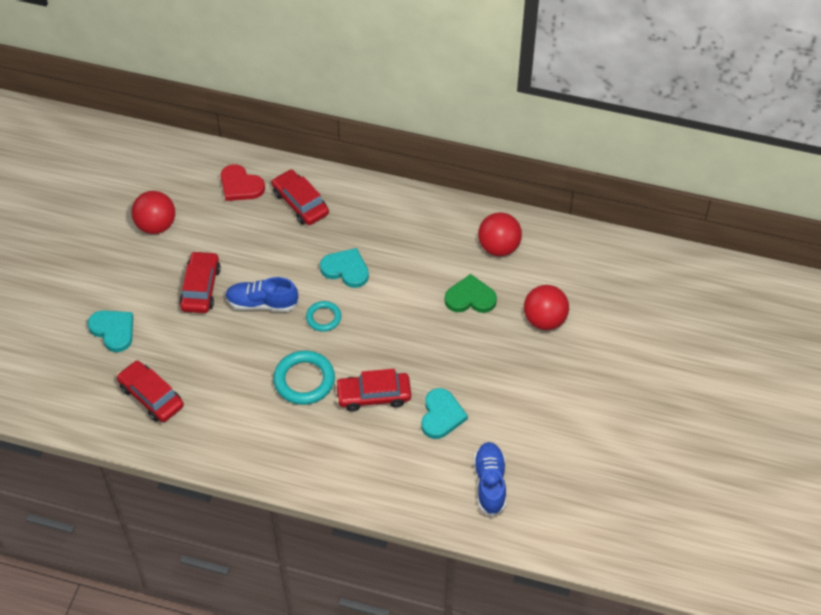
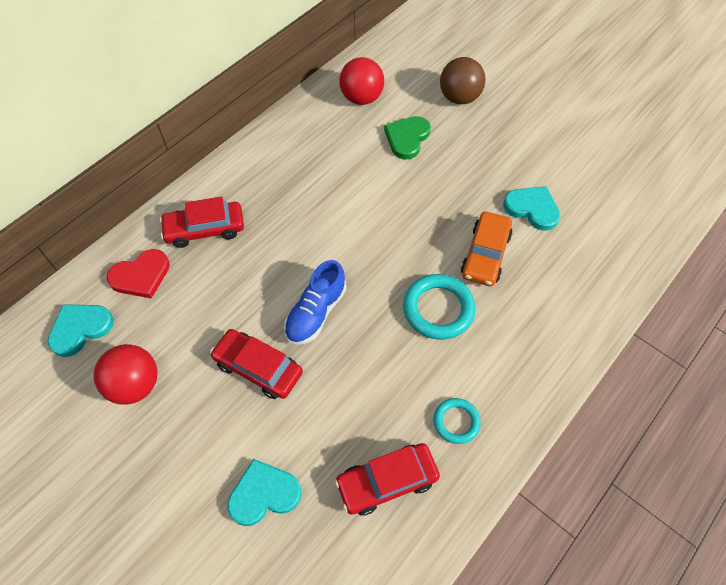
camera: 65 degrees left, 5 degrees up
(323, 318) = (367, 262): turquoise ring -> turquoise ring (456, 422)
(346, 269) = (316, 221): turquoise heart -> turquoise heart (80, 329)
(373, 395) = (485, 254): red car -> orange car
(490, 483) = (622, 201): blue shoe -> none
(544, 320) = (459, 98): red ball -> brown ball

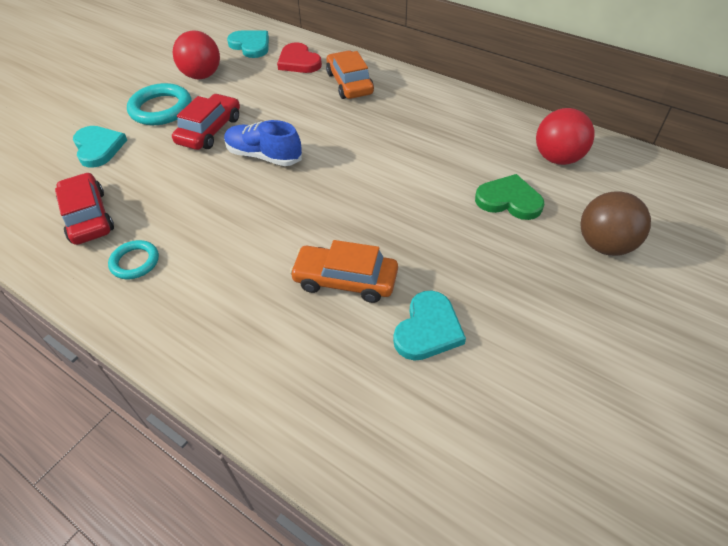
camera: 85 degrees right, 10 degrees down
(205, 229) = (349, 83): red car -> orange car
(438, 309) = (268, 241): turquoise ring -> turquoise ring (161, 109)

